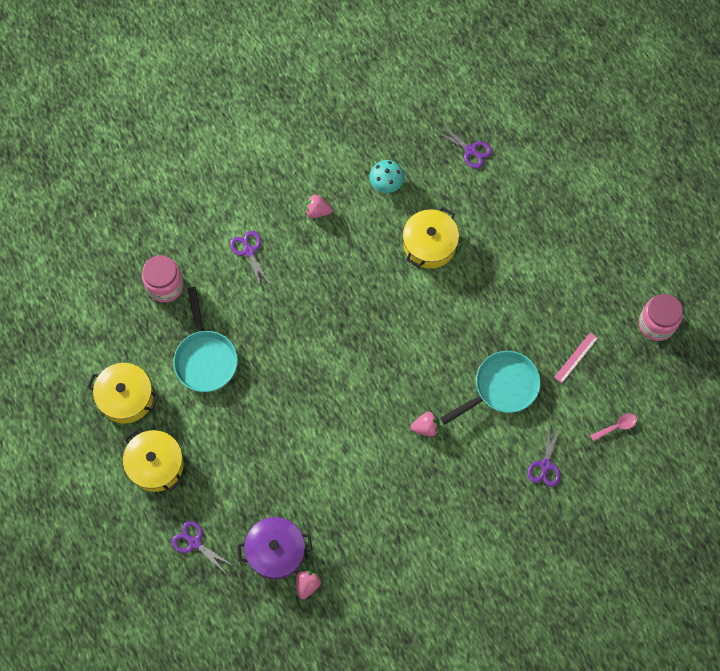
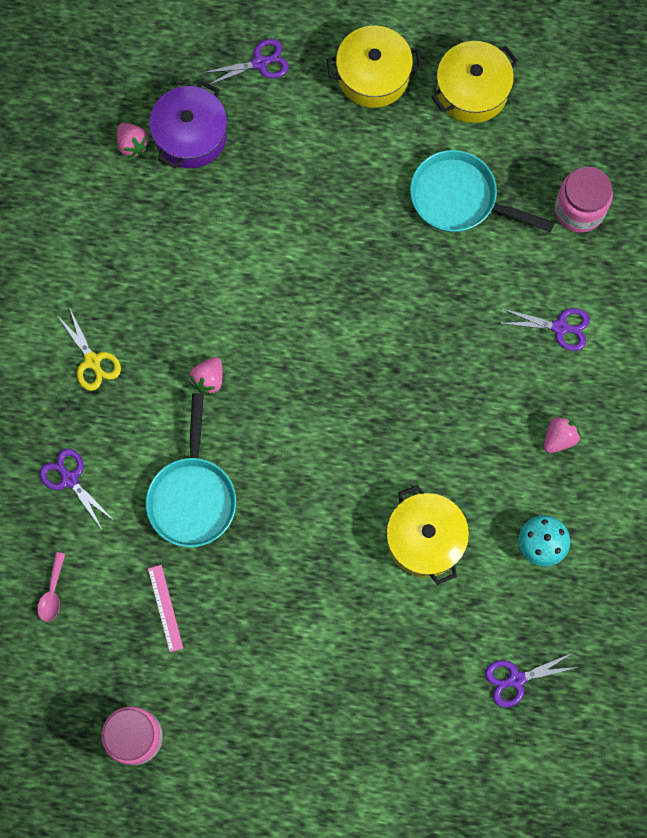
camera: 125 degrees right, 5 degrees up
(465, 504) = (93, 362): none -> yellow scissors

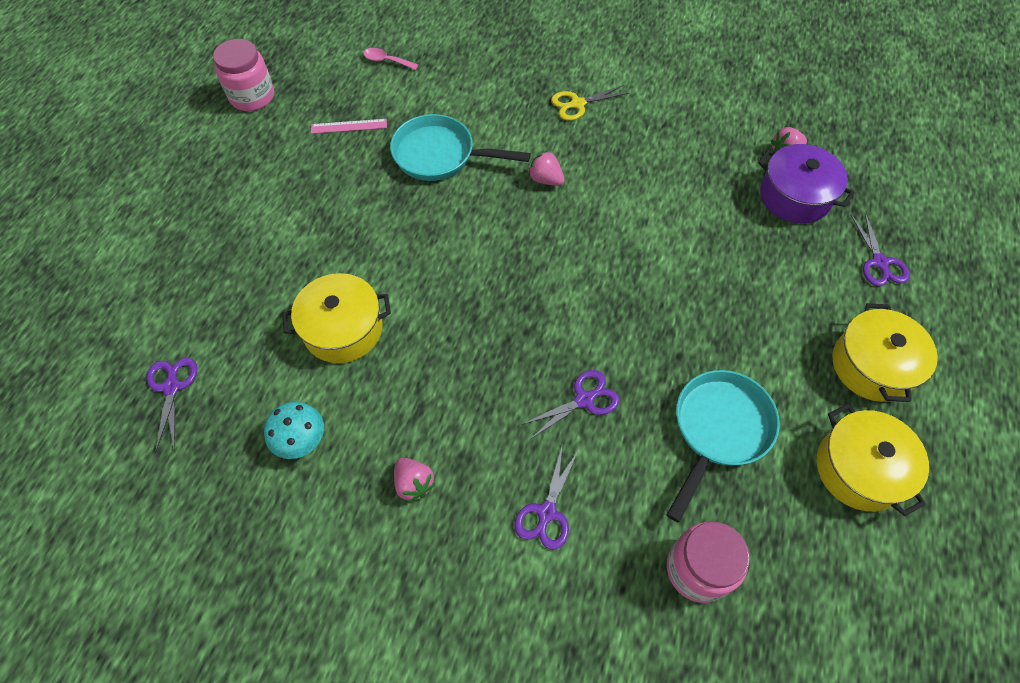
camera: 100 degrees right, 15 degrees down
(69, 478) = (478, 79): purple scissors -> purple scissors (585, 399)

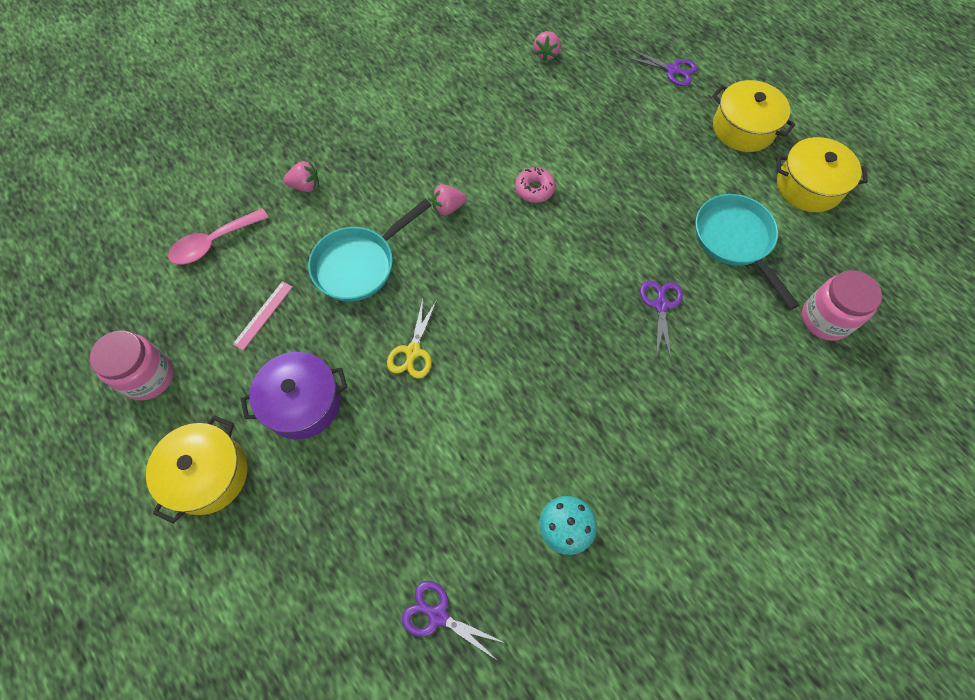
camera: 55 degrees left, 5 degrees up
(343, 329) = (480, 438): yellow pot -> yellow pot (208, 474)
(386, 61) = (213, 243): pink spoon -> pink spoon, size x1.64
(414, 483) = (657, 462): pink strawberry -> pink strawberry (305, 186)
(546, 513) = (734, 385): purple scissors -> none
(577, 104) = (391, 141): yellow scissors -> yellow scissors (413, 352)
(622, 229) = (534, 189): none -> pink donut
(795, 196) = (587, 75): purple pot -> purple pot (302, 403)

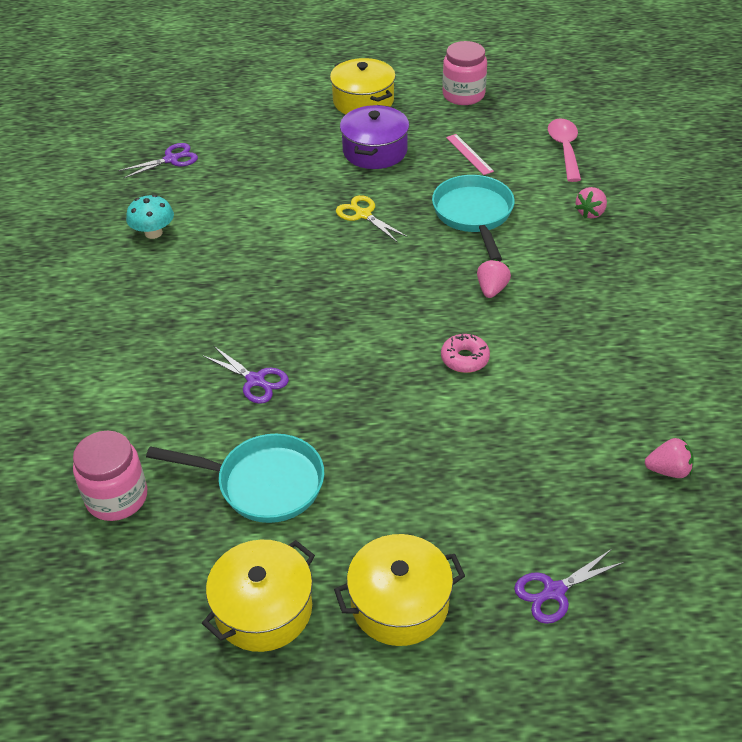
camera: 125 degrees right, 20 degrees down
(546, 54) = (668, 470): pink strawberry -> pink strawberry turned 135 degrees clockwise

